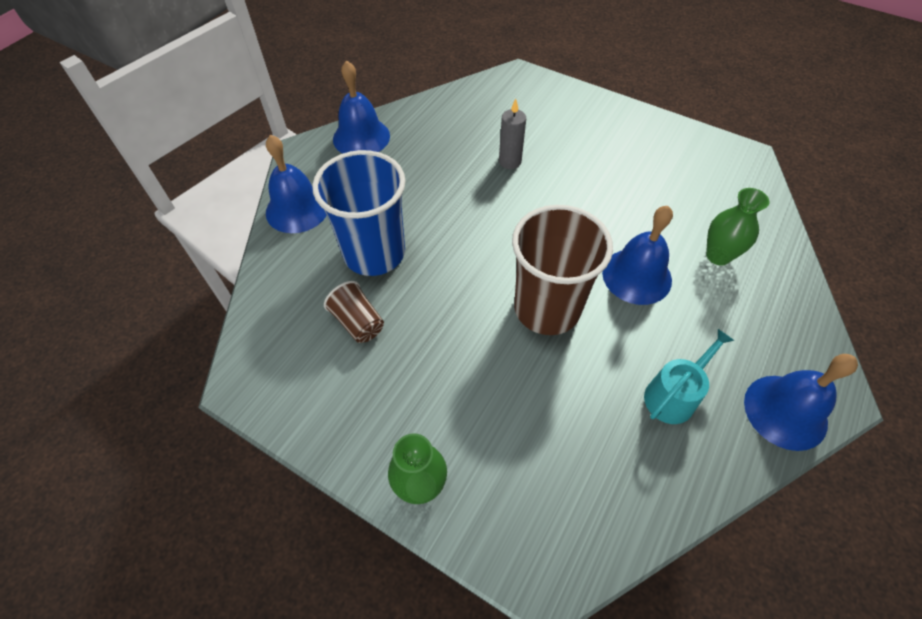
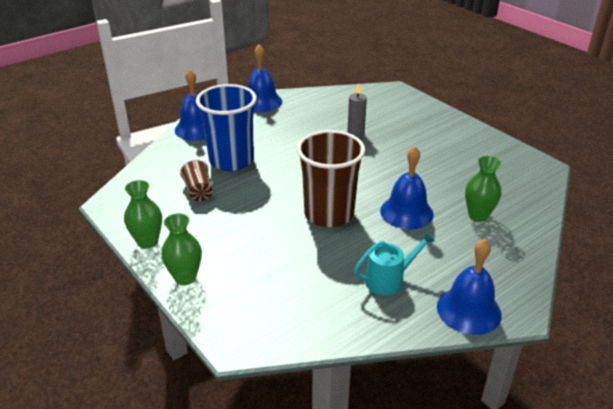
camera: 20 degrees right, 20 degrees down
(335, 439) = (148, 242): none -> green vase

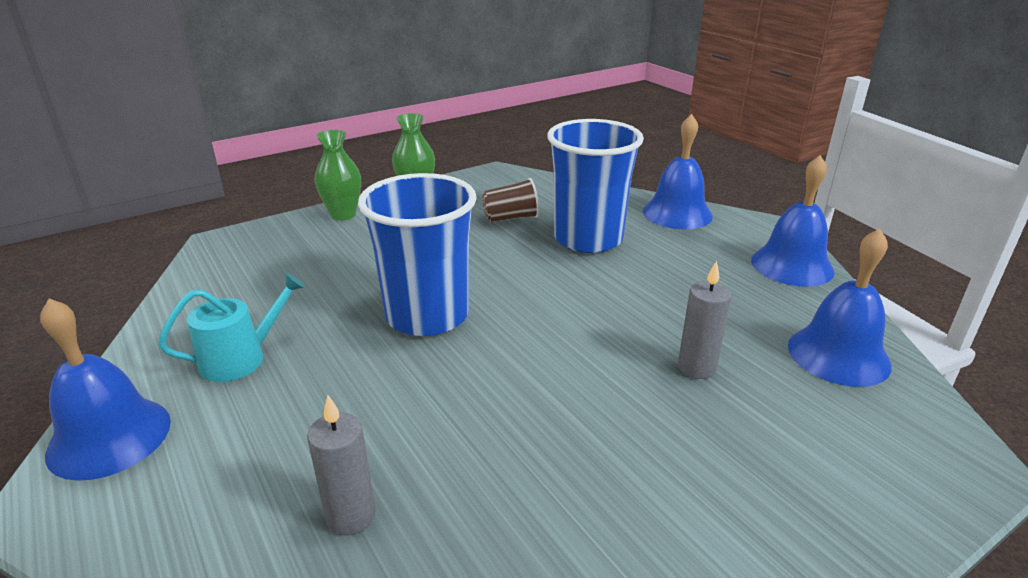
camera: 95 degrees right, 5 degrees down
(329, 214) = (427, 315): brown cup -> blue cup
(388, 280) = (240, 358): turquoise watering can -> turquoise watering can turned 105 degrees counterclockwise
(406, 212) = (402, 403): blue bell -> blue bell (838, 355)
(478, 216) = (351, 516): green vase -> grey candle

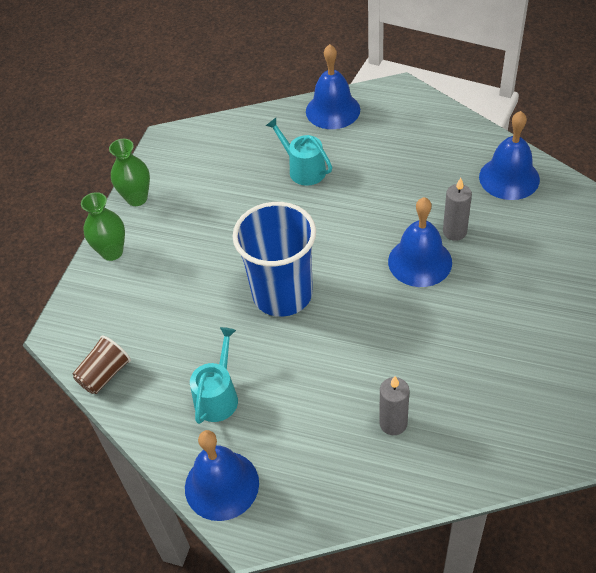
camera: 35 degrees left, 20 degrees up
(511, 218) = (233, 181): brown cup -> brown cup (105, 374)
(588, 239) = (303, 169): blue cup -> turquoise watering can
(792, 265) = (436, 120): blue bell -> blue bell (420, 261)

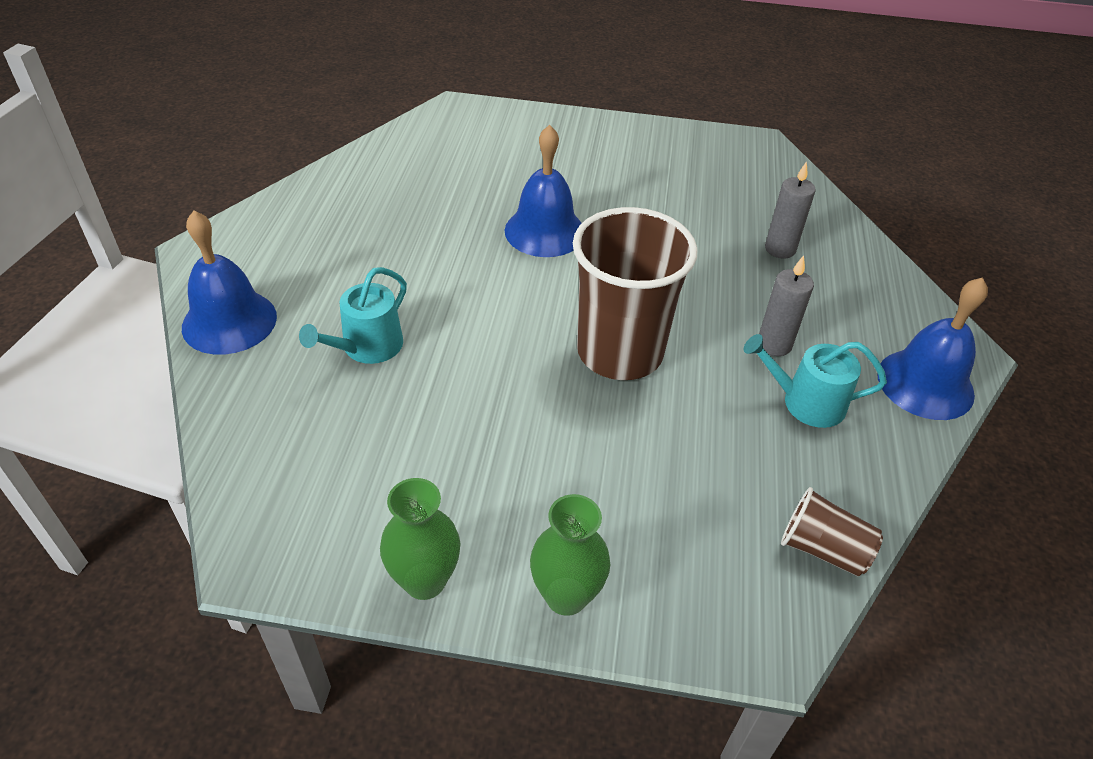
camera: 105 degrees left, 5 degrees down
(282, 294) = (620, 352): blue cup -> brown cup
(454, 232) = (493, 204): grey candle -> grey candle (774, 344)
(509, 178) = (401, 163): blue bell -> none

